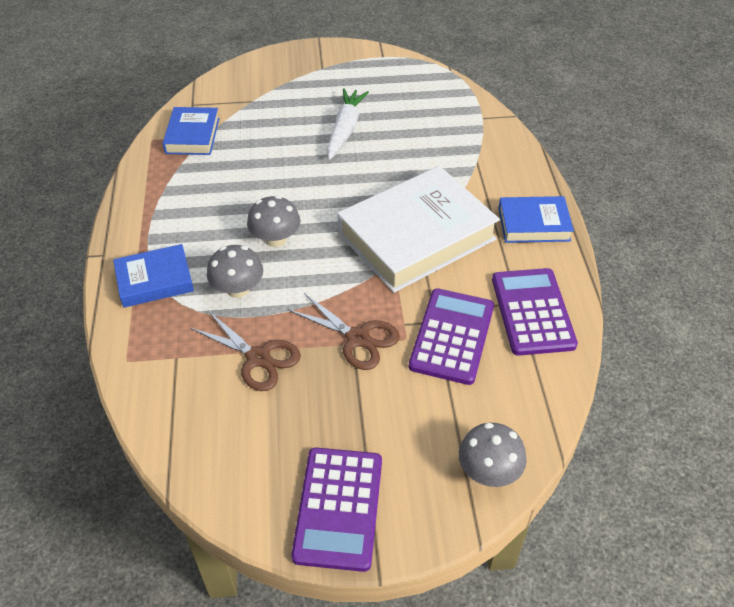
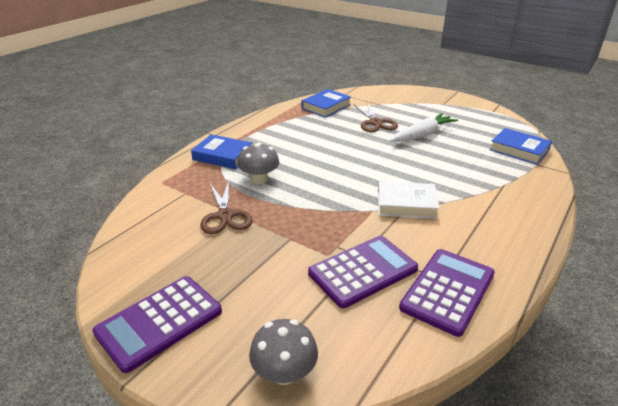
camera: 40 degrees right, 15 degrees down
(275, 239) = (311, 166): grey mushroom -> none
(357, 338) = (296, 237): brown scissors -> brown scissors (375, 122)
(416, 236) = (406, 204): white book -> white book, size x0.52
(533, 224) = (512, 238): blue book -> blue book (519, 150)

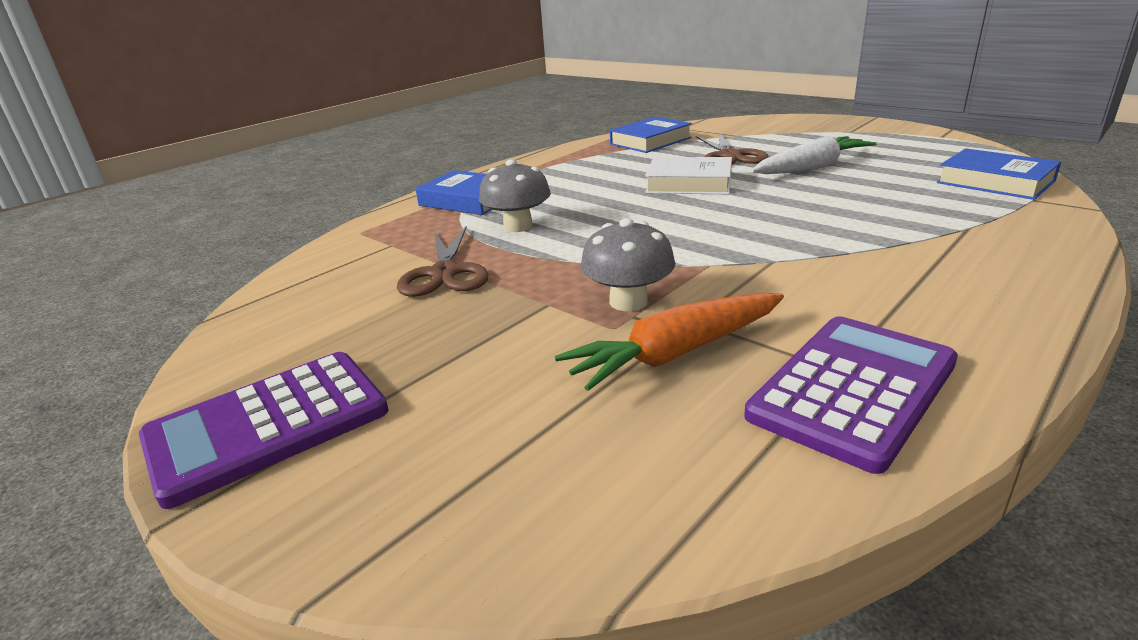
camera: 10 degrees right, 5 degrees down
(284, 372) = (476, 526): grey mushroom -> grey mushroom (628, 302)
(362, 271) = (676, 353): purple calculator -> orange carrot
(406, 204) = (774, 256): white book -> white book (689, 183)

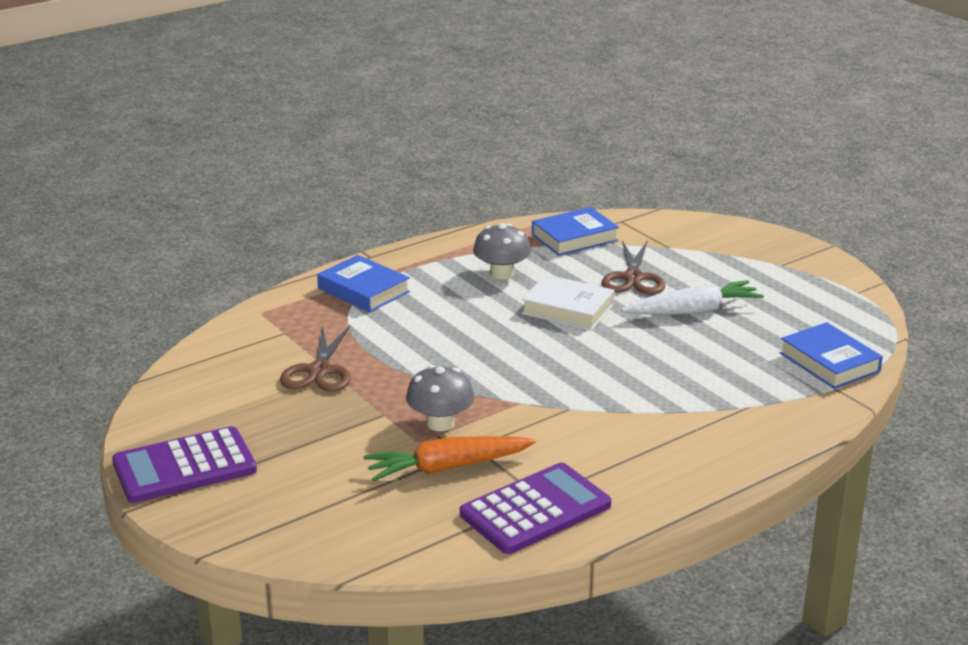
camera: 10 degrees right, 0 degrees up
(518, 226) = (394, 332): grey mushroom -> grey mushroom (501, 273)

